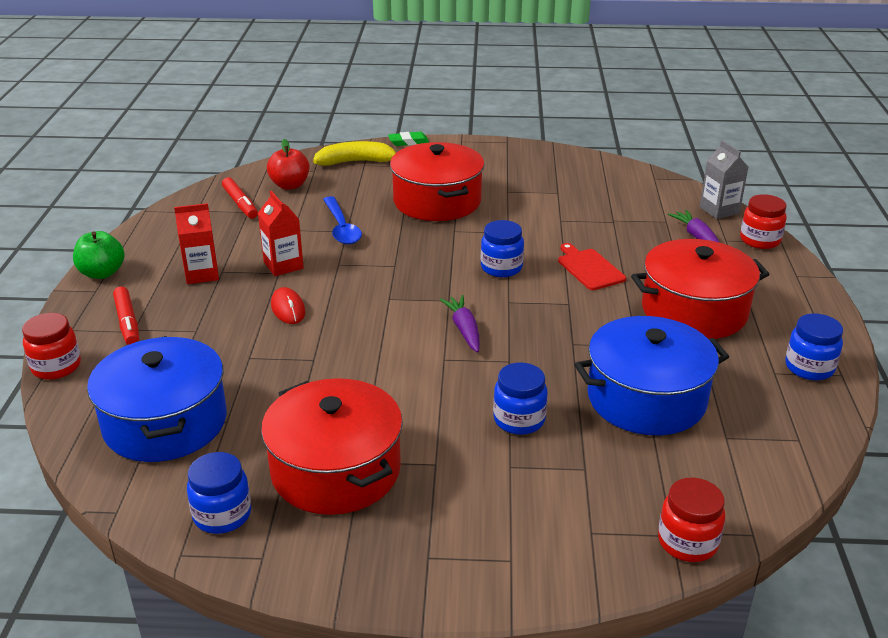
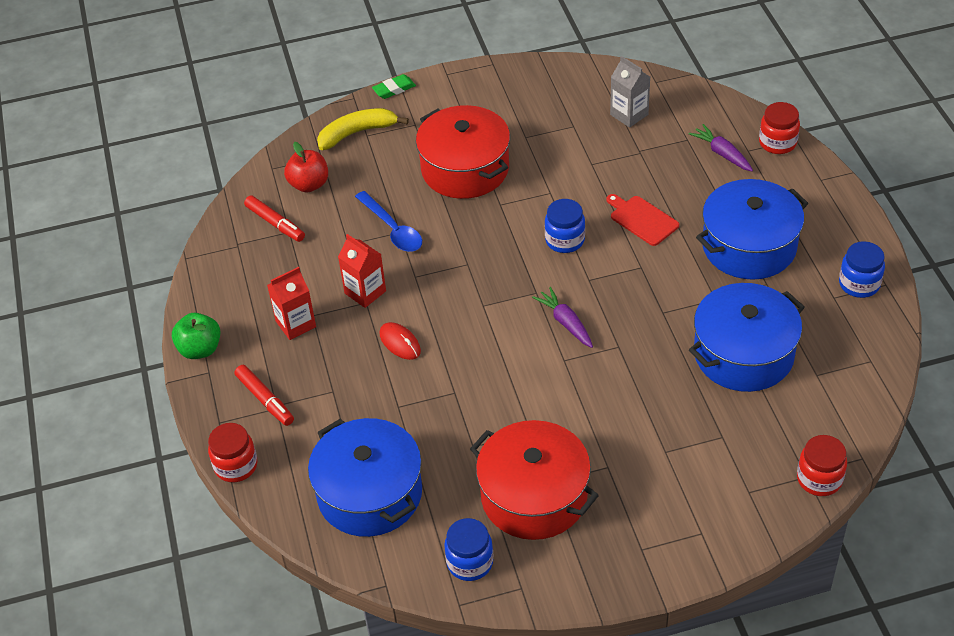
camera: 15 degrees left, 15 degrees up
(519, 420) = (653, 405): blue jar -> none
(694, 311) = (749, 246): red pot -> blue pot
(719, 210) = (730, 112): grey carton -> grey carton (629, 114)

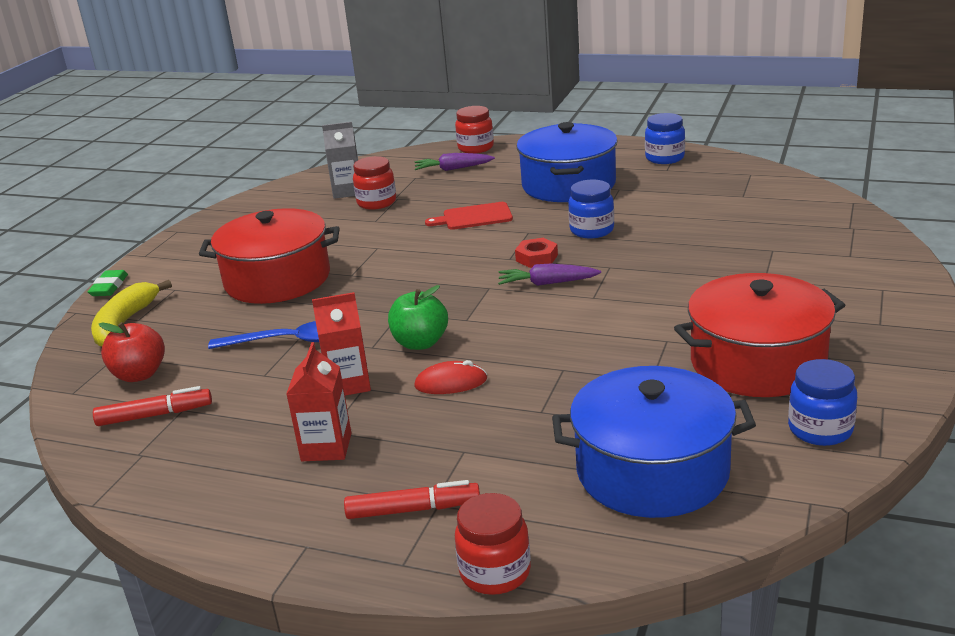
camera: 55 degrees left, 20 degrees down
(200, 349) = (258, 541): green apple -> green apple (420, 343)
(565, 240) = (445, 256): blue jar -> blue jar (592, 230)
(601, 295) = (536, 258): none -> red nut
(743, 354) = (686, 217): blue pot -> none
(819, 479) = (861, 223): red jar -> red jar (376, 202)

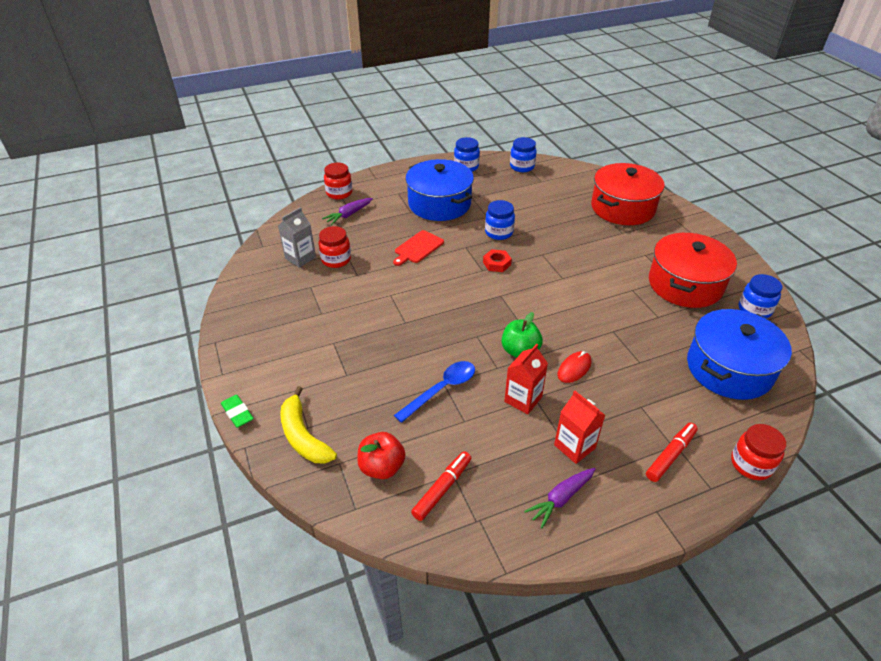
camera: 45 degrees left, 15 degrees up
(277, 279) = (361, 348): red pot -> red pot (622, 208)
(546, 283) = (527, 279): purple carrot -> purple carrot (560, 499)
(742, 175) = (522, 167): none -> blue jar

